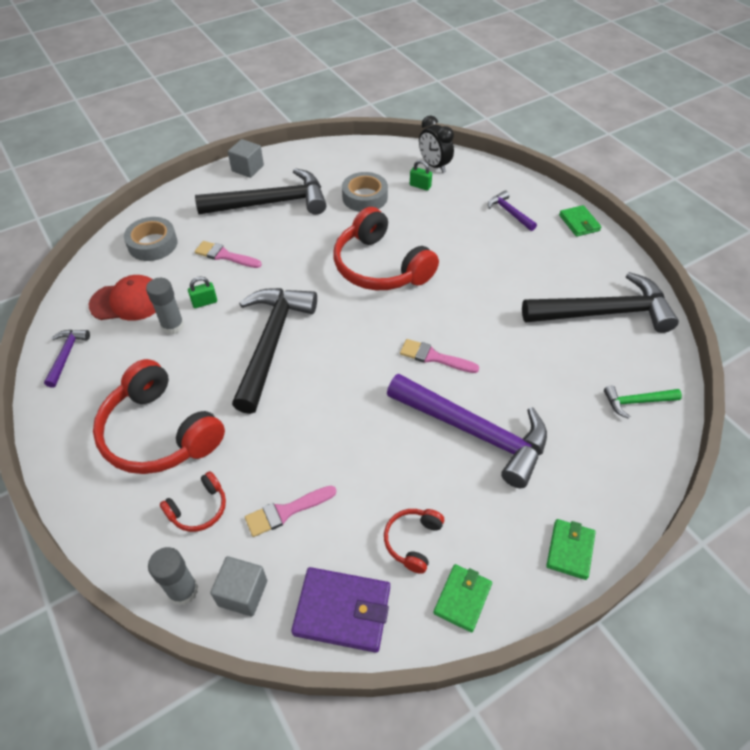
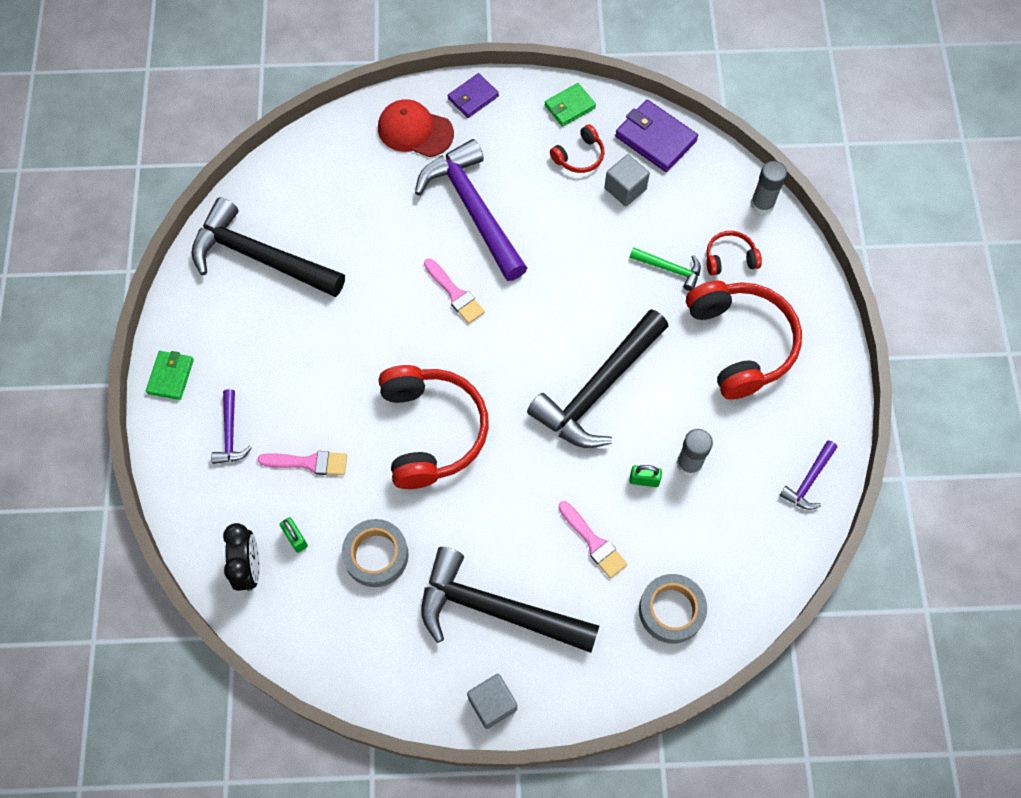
camera: 150 degrees left, 15 degrees up
(128, 301) = (726, 526): red cap -> red cap (415, 130)
(243, 593) = (720, 182): grey cube -> grey cube (625, 189)
(286, 511) = (662, 222): pink brush -> pink brush (309, 463)
(570, 550) = (473, 97): green wallet -> purple wallet
(636, 402) = (320, 166): green hammer -> green hammer (669, 269)

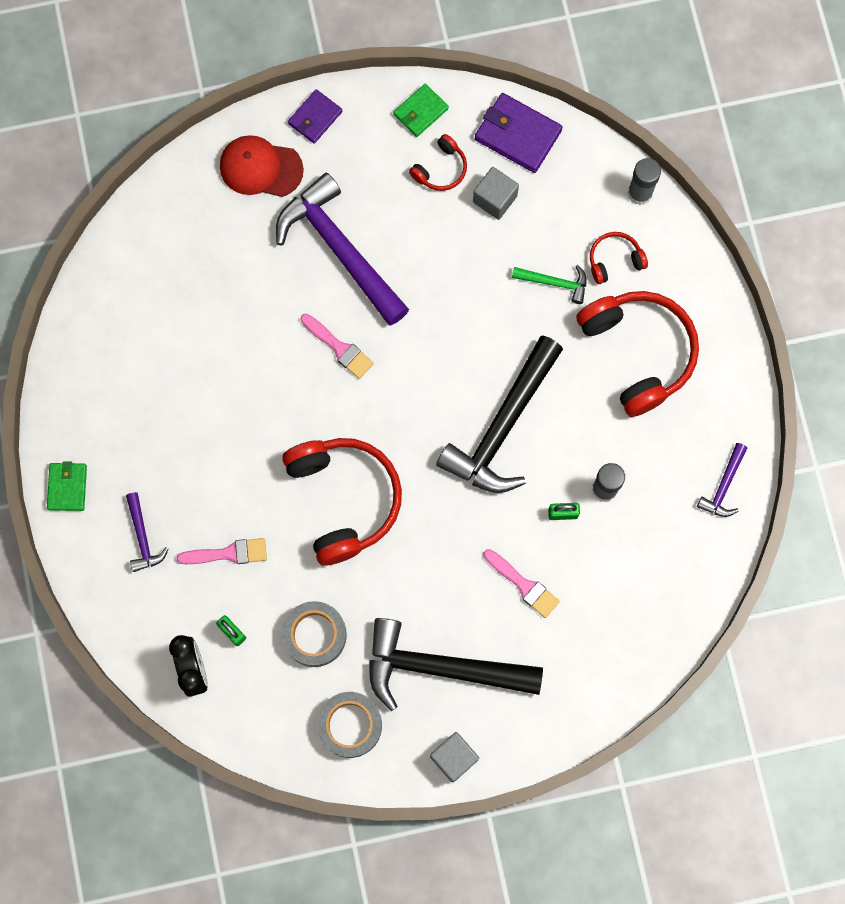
camera: 10 degrees left, 10 degrees up
(260, 257) = (128, 342): black hammer -> none
(671, 610) = (608, 639): grey tape -> grey tape (350, 725)

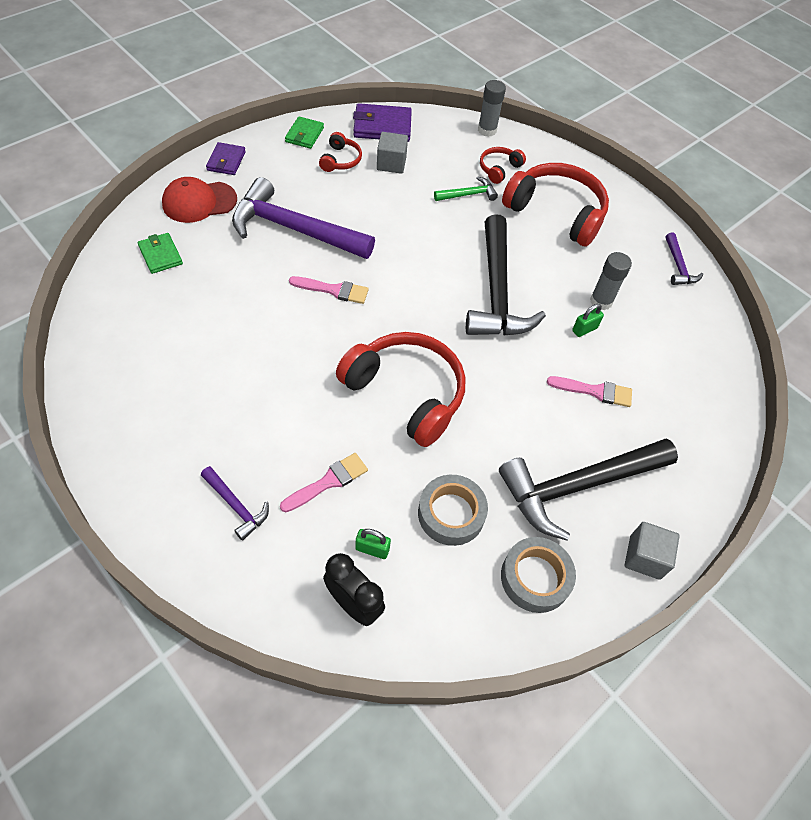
camera: 35 degrees left, 20 degrees down
(67, 487) = (135, 496): green wallet -> green wallet (160, 255)

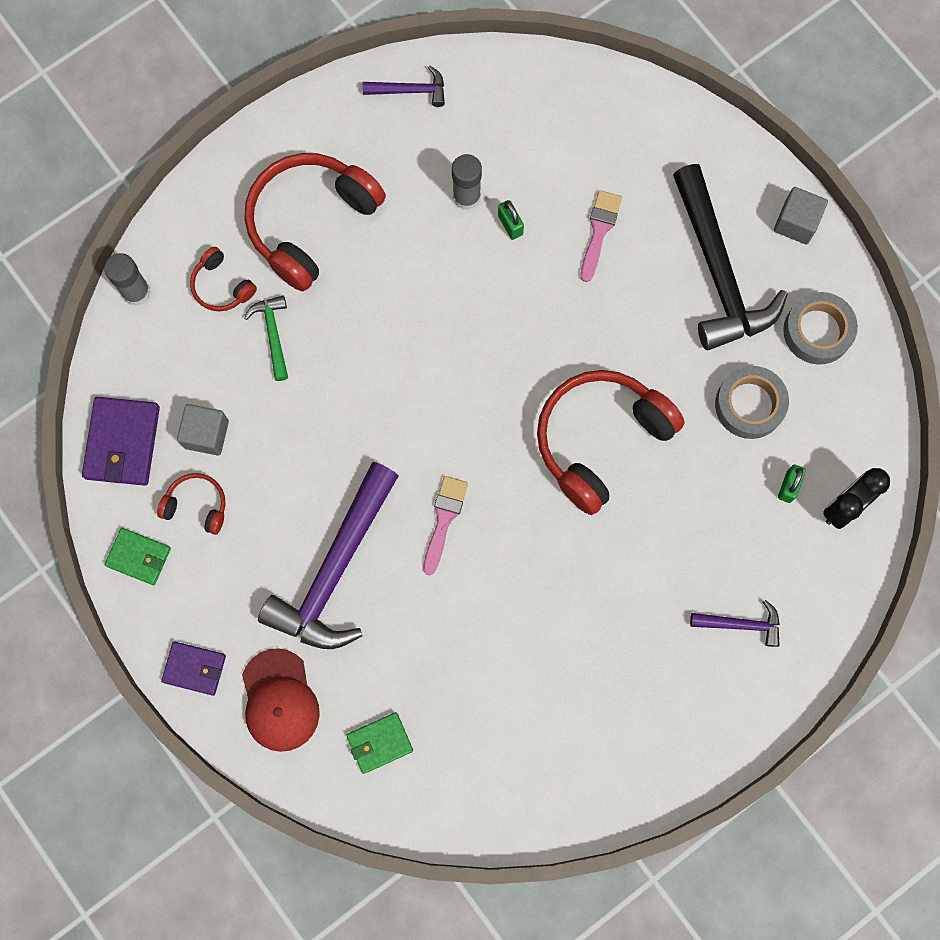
camera: 80 degrees left, 20 degrees up
(236, 506) = (741, 624): purple hammer -> purple hammer turned 45 degrees clockwise
(328, 482) = (713, 529): pink brush -> none
(497, 292) = (450, 319): black hammer -> none

